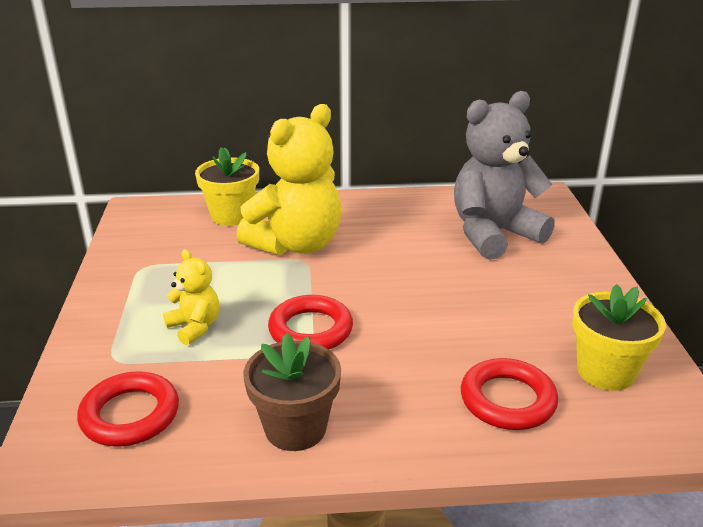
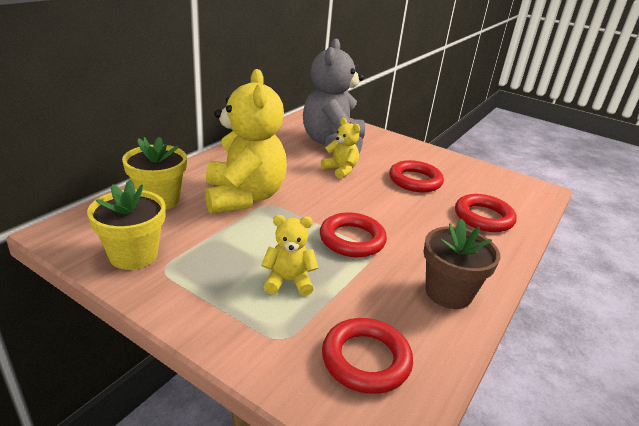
camera: 55 degrees left, 0 degrees up
(441, 264) = (340, 170): none -> yellow teddy bear
(509, 317) = (415, 180): none -> red ring
(605, 371) = (484, 184): yellow flower pot -> yellow flower pot (133, 255)

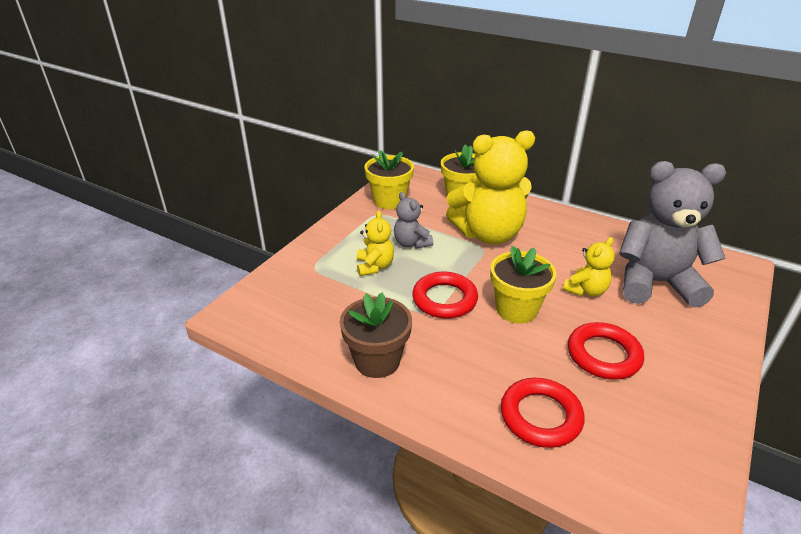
camera: 90 degrees right, 5 degrees up
(246, 248) = (411, 243): none -> grey teddy bear
(366, 204) = (516, 309): none -> yellow flower pot
(366, 359) = (294, 306): red ring -> none

